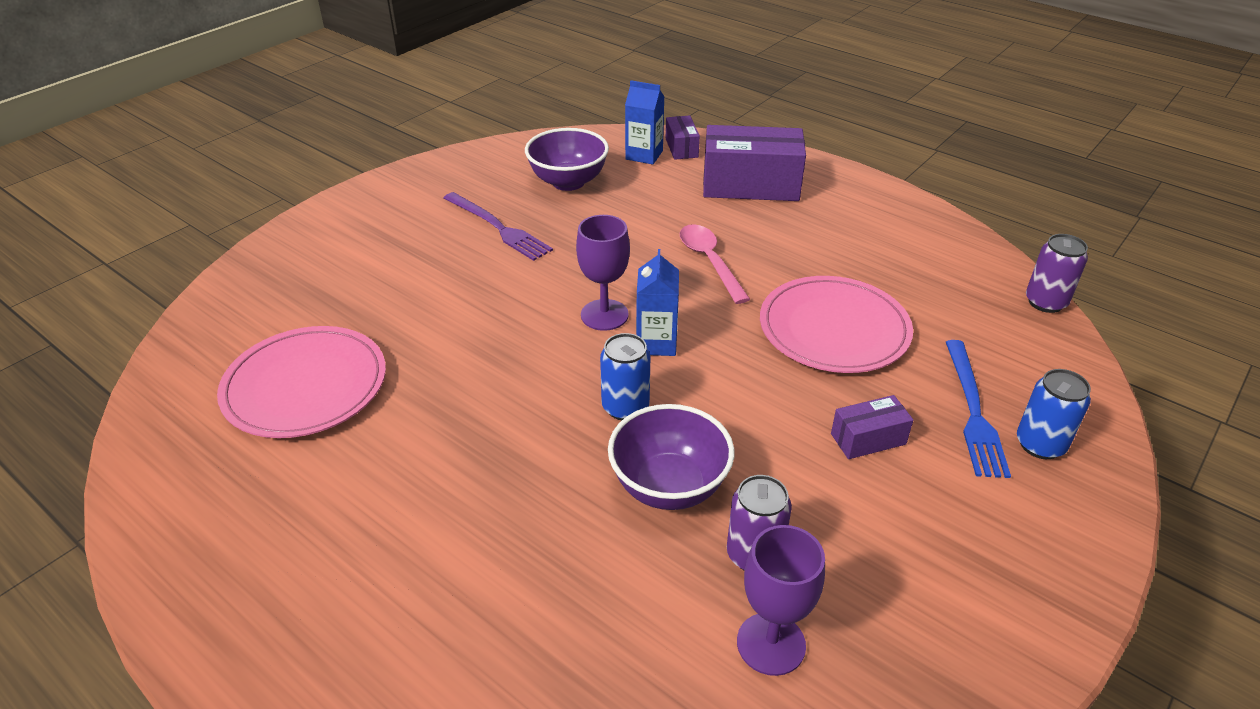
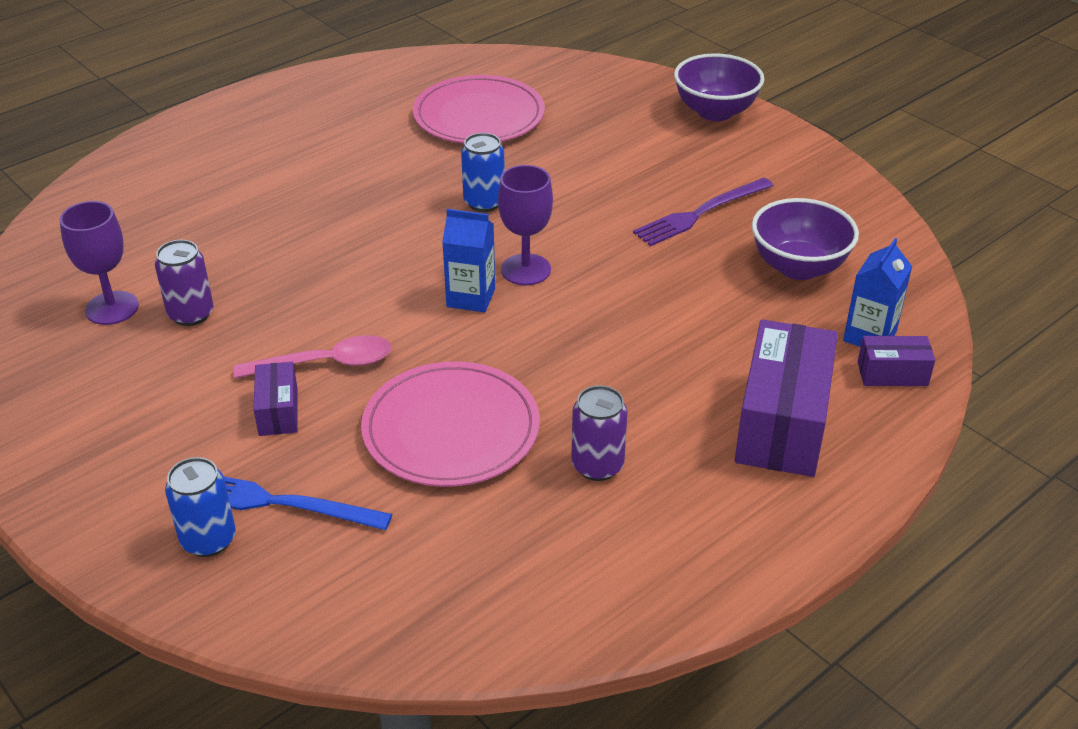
camera: 100 degrees right, 0 degrees up
(625, 407) = (387, 269): blue can -> blue can (484, 202)
(669, 486) = (283, 281): purple bowl -> purple bowl (715, 112)
(709, 262) = (604, 355): pink spoon -> pink spoon (325, 363)
(1045, 302) = (439, 654): purple can -> purple can (597, 466)

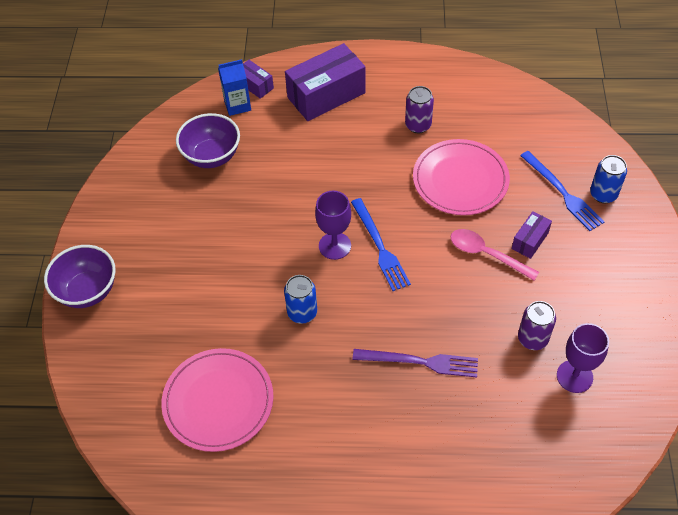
camera: 135 degrees left, 15 degrees up
(471, 297) = (380, 247): blue carton -> blue fork
(700, 213) = (206, 220): purple fork -> purple fork (420, 362)

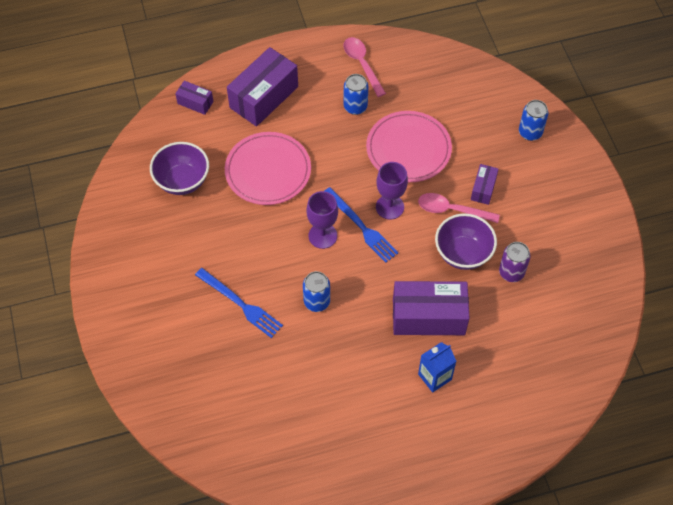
camera: 20 degrees left, 5 degrees up
(88, 291) = (122, 333): purple bowl -> purple bowl (463, 253)
(218, 401) = (275, 396): pink plate -> pink plate (268, 170)
(237, 105) = (186, 126): blue carton -> blue carton (434, 377)
(418, 125) = (355, 107): purple can -> blue can
(420, 362) = (428, 316): purple fork -> purple box
(440, 86) = (362, 64): none -> pink spoon
(562, 193) = (497, 139): blue fork -> blue fork (240, 304)
(574, 376) = (553, 294): purple goblet -> purple goblet (389, 207)

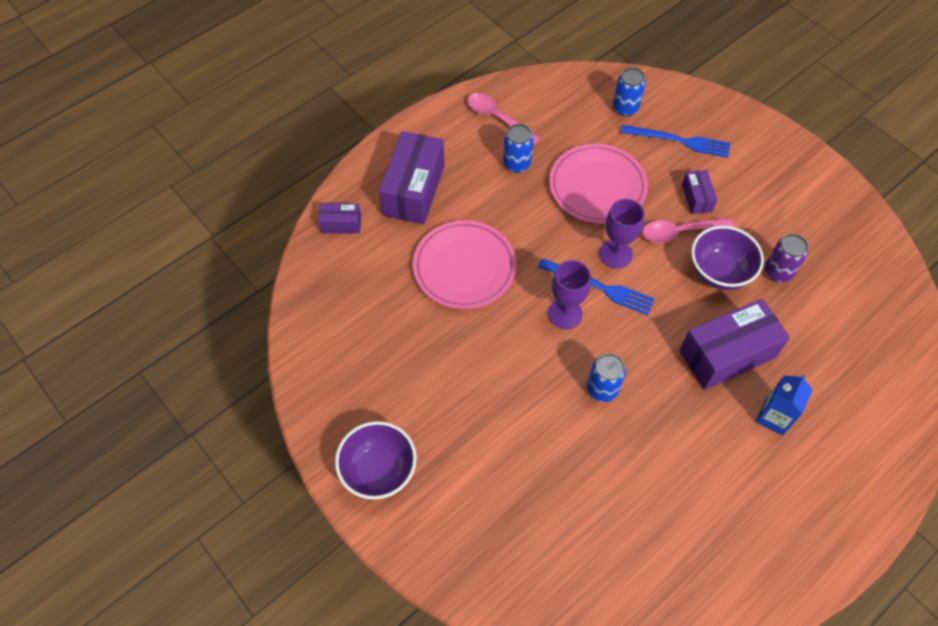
camera: 25 degrees left, 0 degrees up
(182, 181) = (376, 316): purple bowl -> purple bowl (379, 471)
(240, 304) = (521, 428): blue fork -> blue fork (679, 141)
(530, 132) = (705, 124): blue can -> blue can (625, 108)

